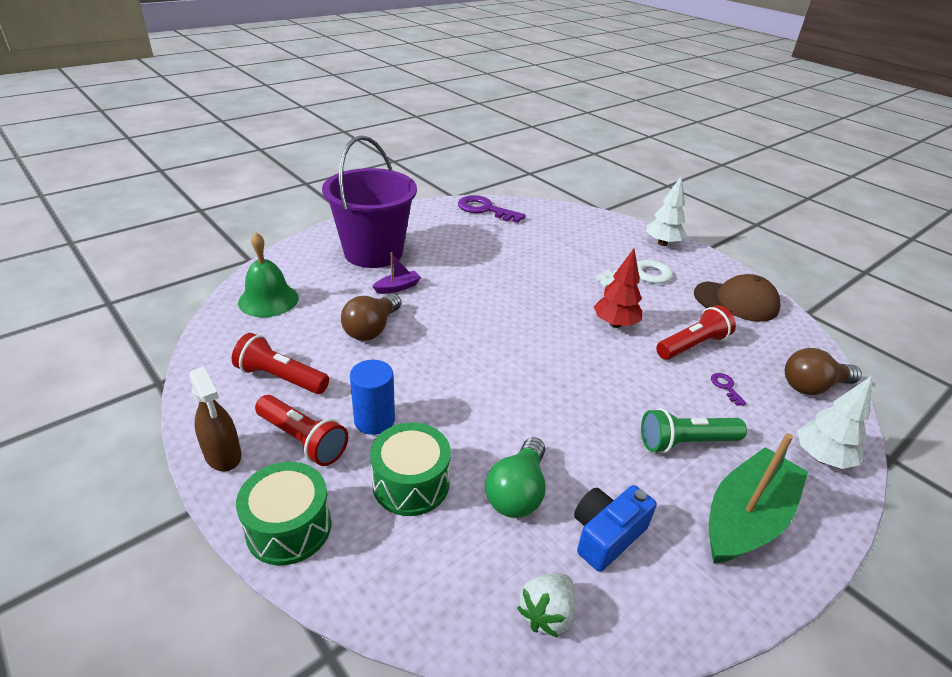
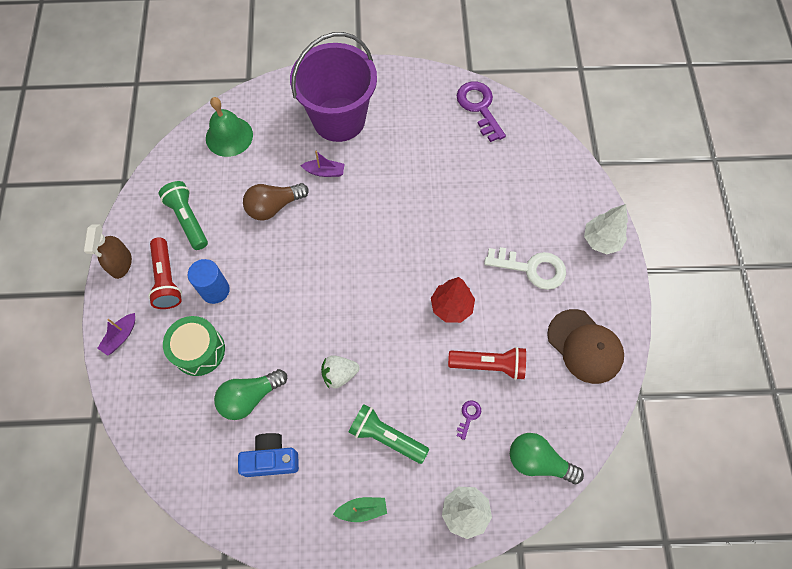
camera: 40 degrees right, 30 degrees up
(280, 378) = (188, 219): red flashlight -> green flashlight
(289, 527) = (121, 336): green drum -> purple boat
(546, 613) = (199, 476): white strawberry -> white strawberry (339, 374)
(746, 518) = (362, 510): green boat -> green boat, size x0.46
(812, 386) = (538, 461): brown light bulb -> green light bulb

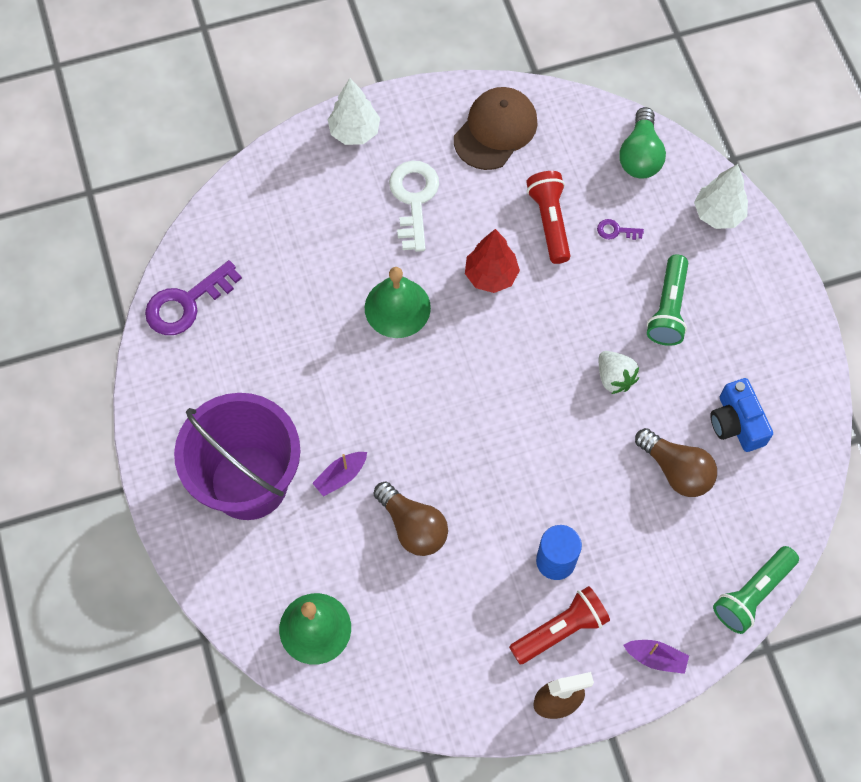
camera: 105 degrees left, 0 degrees up
(188, 219) = (465, 636): green flashlight -> green flashlight (752, 594)
(199, 350) = (641, 551): green drum -> none
(250, 397) = (676, 470): green light bulb -> brown light bulb
(324, 172) = (341, 476): purple boat -> purple boat turned 120 degrees counterclockwise
(362, 510) = (753, 313): green boat -> none
(441, 235) = (397, 307): none -> green bell

